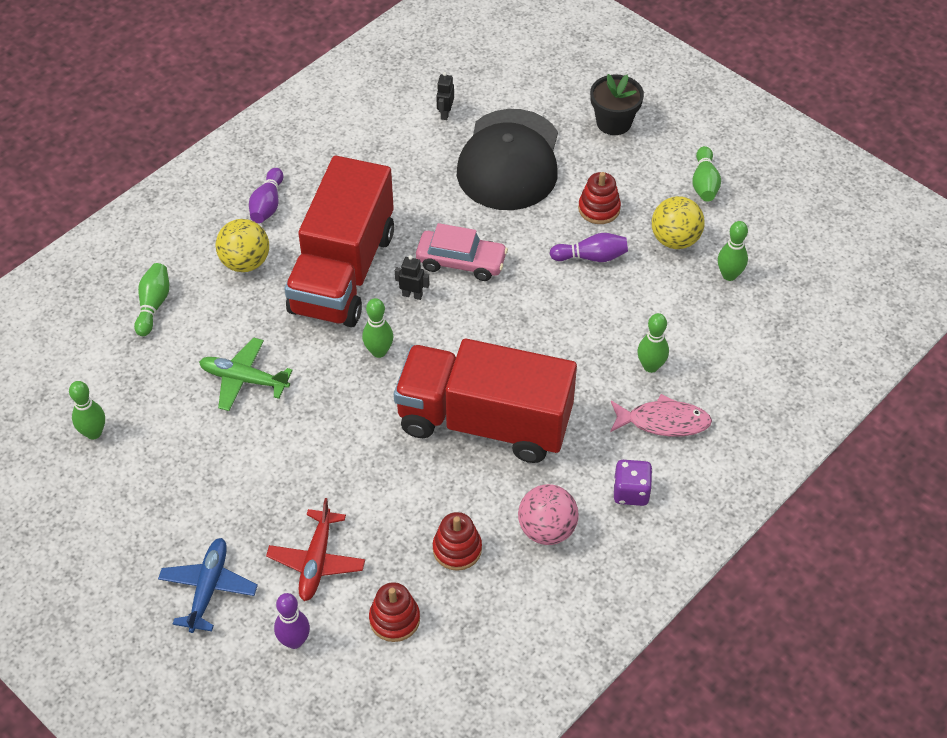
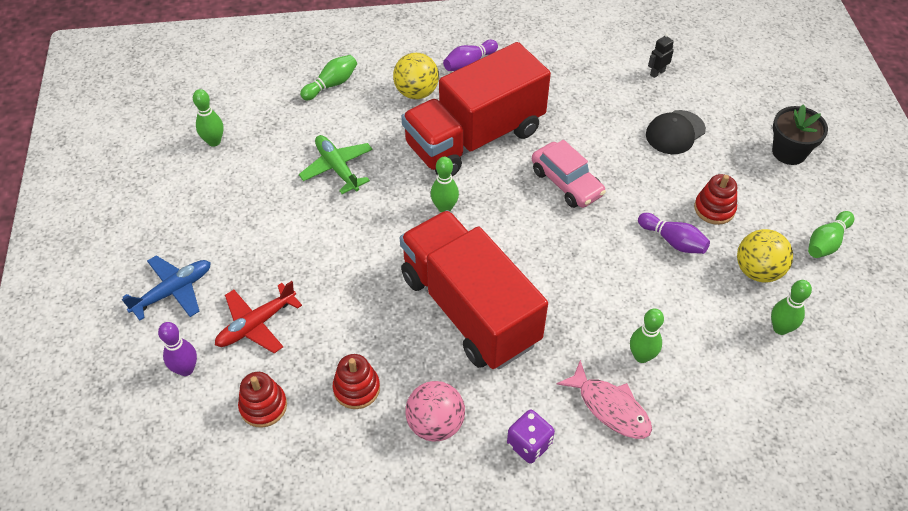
camera: 40 degrees right, 0 degrees up
(412, 295) = (507, 184): black robot -> none
(509, 160) = (675, 132): black cap -> black cap, size x0.51

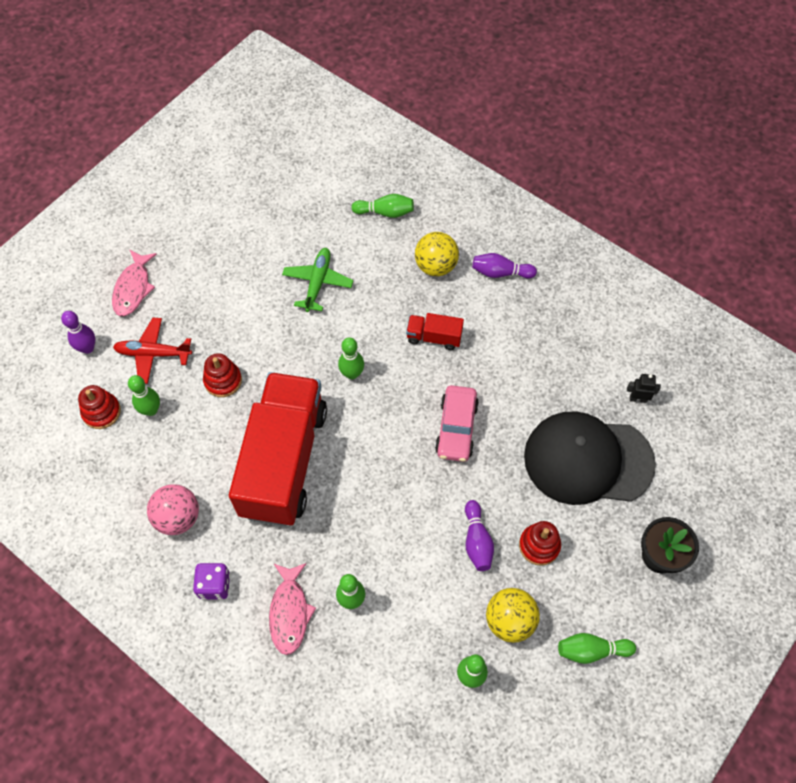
camera: 45 degrees right, 10 degrees up
(173, 291) = (133, 288): blue plane -> pink fish
(214, 141) = (264, 197): green bowling pin -> green bowling pin (151, 410)
(356, 388) = (161, 450): red stacking toy -> red stacking toy (223, 380)
(475, 138) = (434, 337): red truck -> red truck, size x0.40
(675, 132) = (588, 460): black cap -> black cap, size x1.95

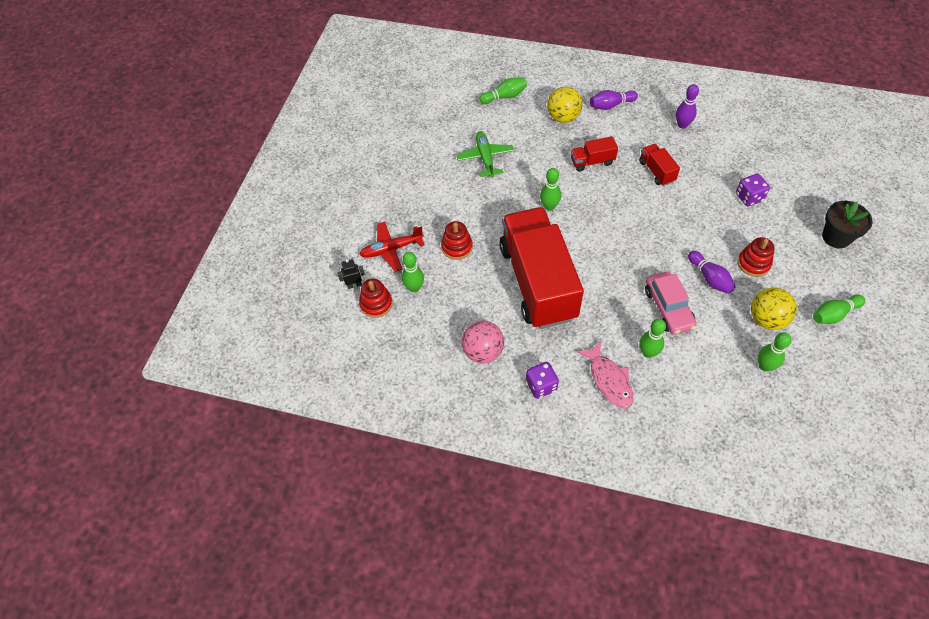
camera: 20 degrees left, 5 degrees down
(87, 348) = (337, 265): purple bowling pin -> purple bowling pin (682, 125)
(133, 288) = (347, 212): pink fish -> none
(456, 428) = (647, 212): pink car -> pink car (668, 308)
(500, 380) = (656, 171): none -> red truck
(588, 460) = (749, 197): black cap -> purple dice
(638, 399) = (755, 148): black robot -> black robot (354, 285)

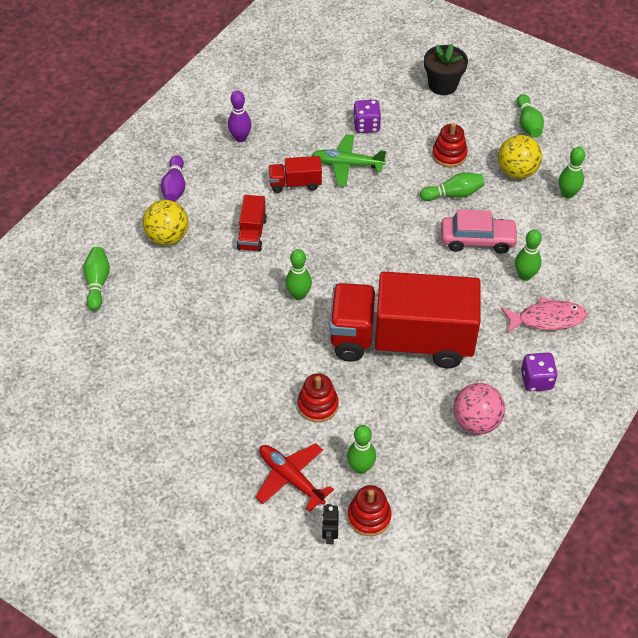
camera: 75 degrees left, 5 degrees down
(391, 249) = (290, 478): red plane -> red plane turned 135 degrees clockwise
(485, 157) = (190, 334): green plane -> green plane (347, 164)
(709, 278) = (453, 194): purple bowling pin -> green bowling pin

